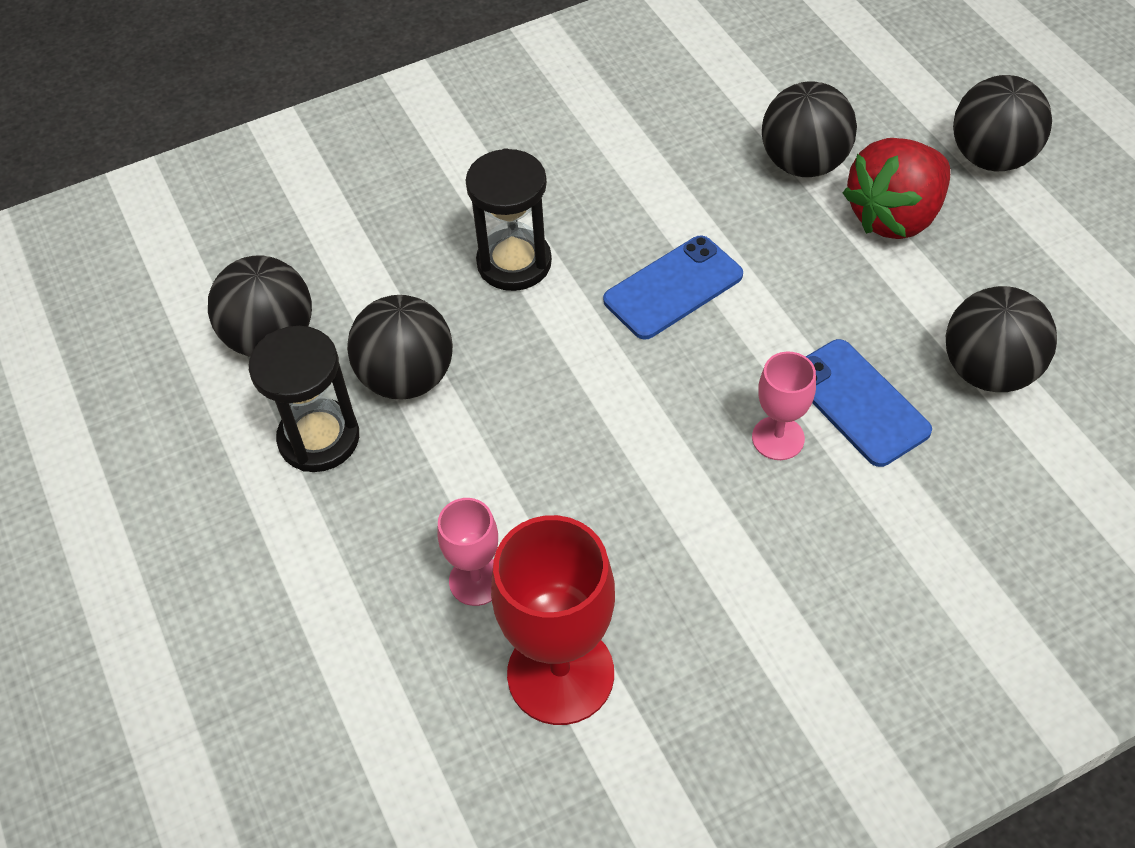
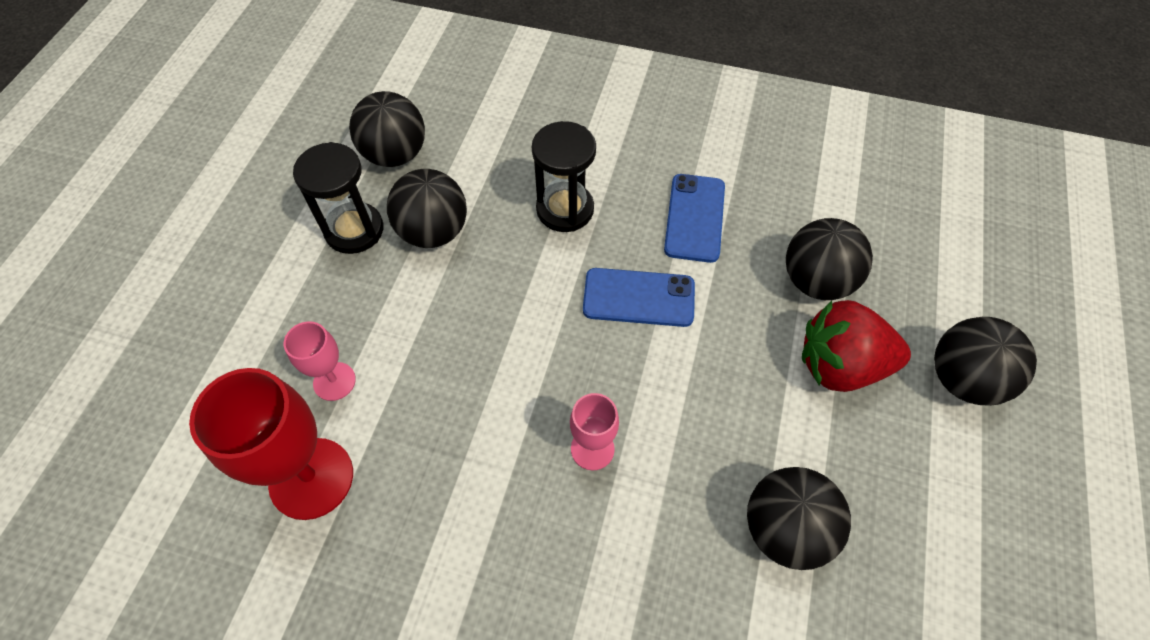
camera: 40 degrees right, 5 degrees up
(858, 402) = (670, 471): blue phone -> blue phone (695, 218)

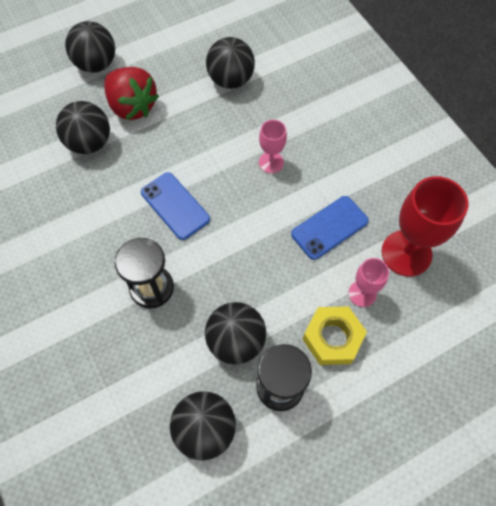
camera: 135 degrees left, 5 degrees up
(334, 310) = (332, 338): none -> yellow nut
(695, 218) = (96, 220): blue phone -> blue phone (329, 227)

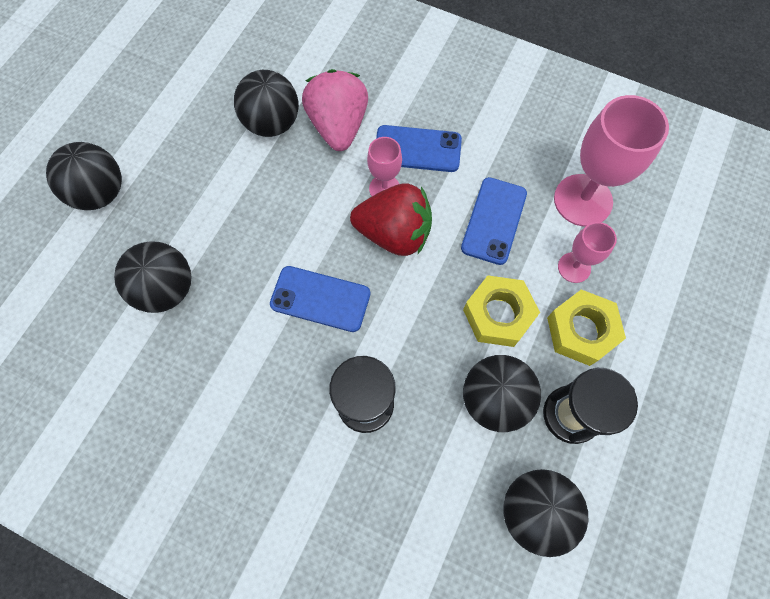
camera: 35 degrees left, 5 degrees up
(132, 106) = (183, 217): red strawberry -> red strawberry (394, 233)
(272, 105) = (338, 126): none -> pink strawberry
(282, 290) = (498, 315): none -> yellow nut
(314, 150) = (417, 149): none -> blue phone
(406, 253) = (583, 200): red goblet -> pink goblet

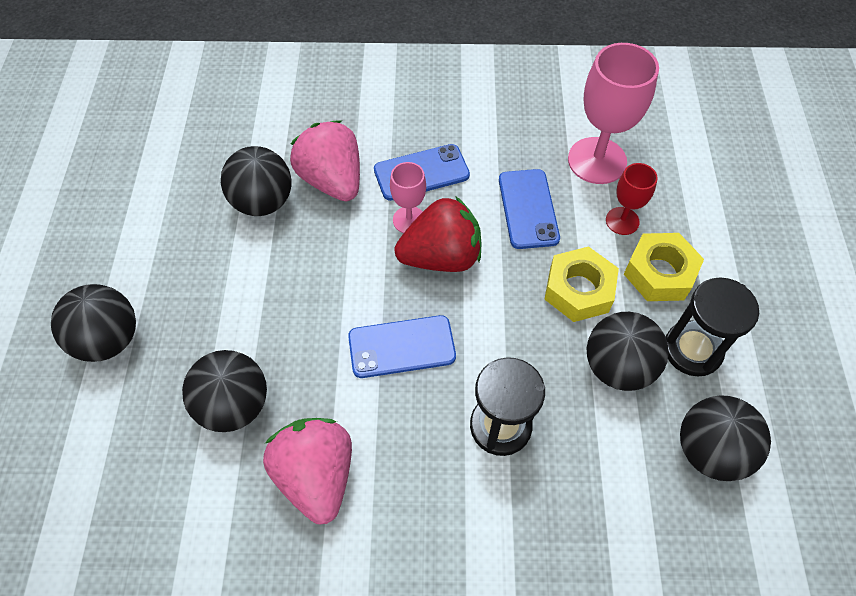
camera: 25 degrees left, 10 degrees down
(199, 376) = (316, 475): none -> pink strawberry
(574, 267) = (622, 221): pink goblet -> red goblet

